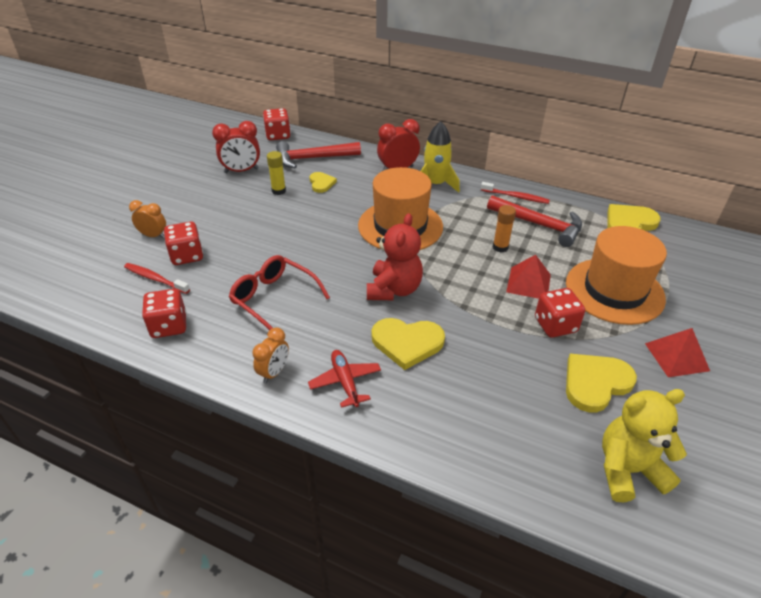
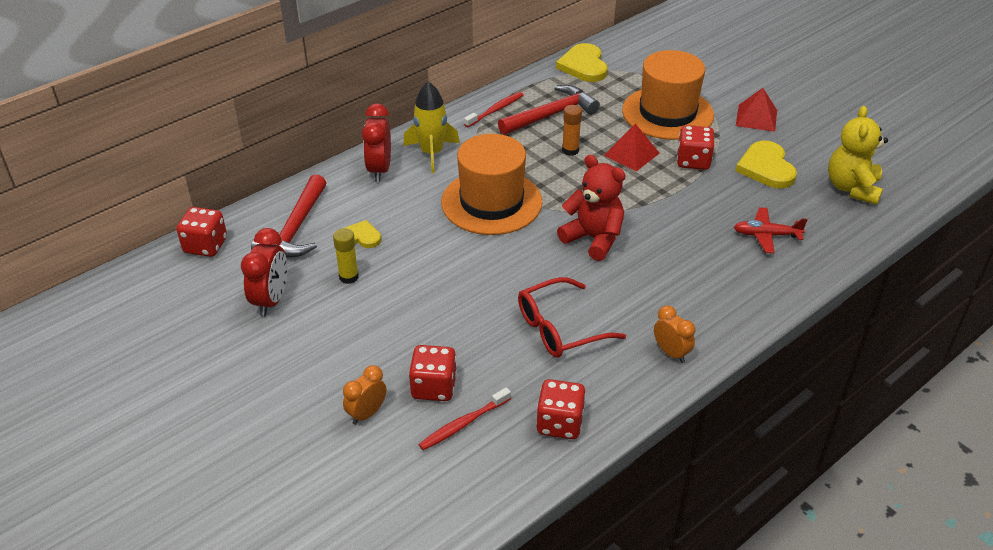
camera: 65 degrees left, 0 degrees up
(345, 382) = (705, 307): red plane -> red plane (766, 235)
(407, 343) = (673, 253): yellow heart -> none

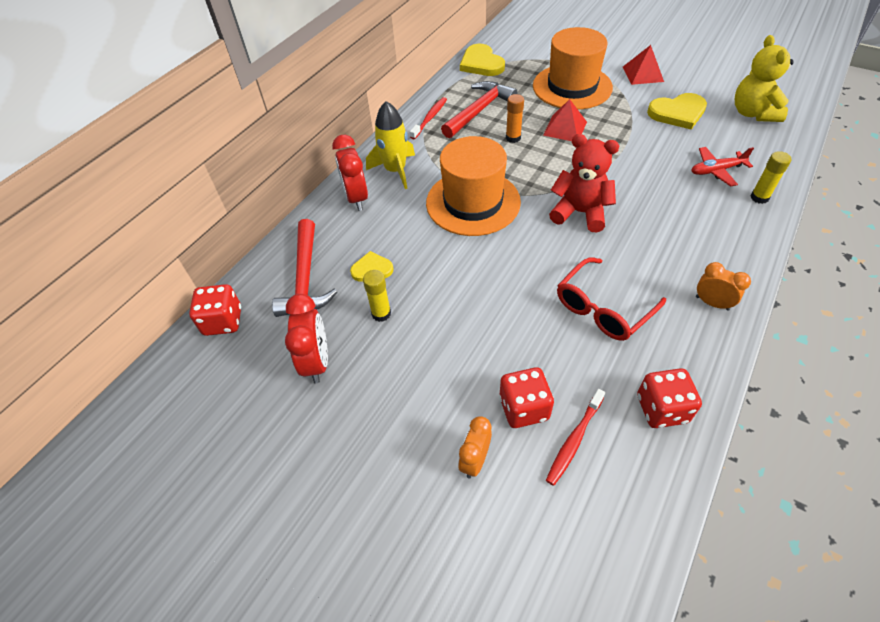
camera: 15 degrees left, 10 degrees up
(693, 161) = (617, 122): red dice -> none
(766, 168) = (677, 113): yellow heart -> yellow heart turned 75 degrees counterclockwise
(793, 272) = (759, 197): none -> yellow glue stick

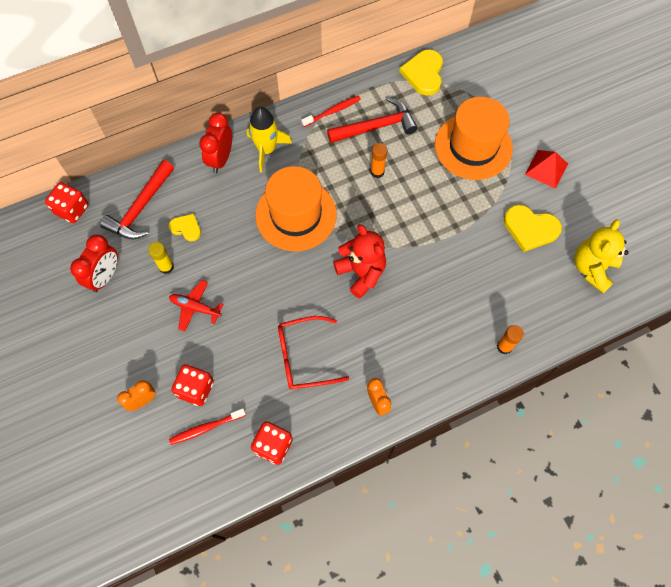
camera: 30 degrees right, 15 degrees up
(565, 128) = (425, 187): red pyramid -> none
(716, 170) = (499, 302): red plane -> red plane (195, 307)
(759, 197) = (504, 346): yellow glue stick -> orange glue stick

